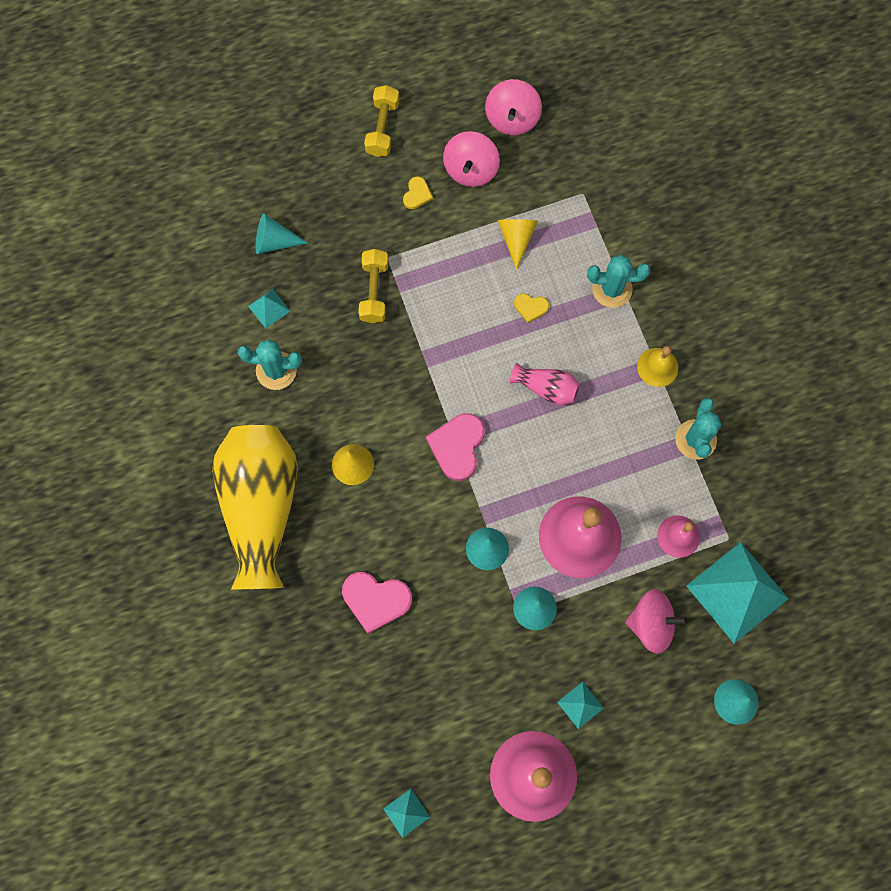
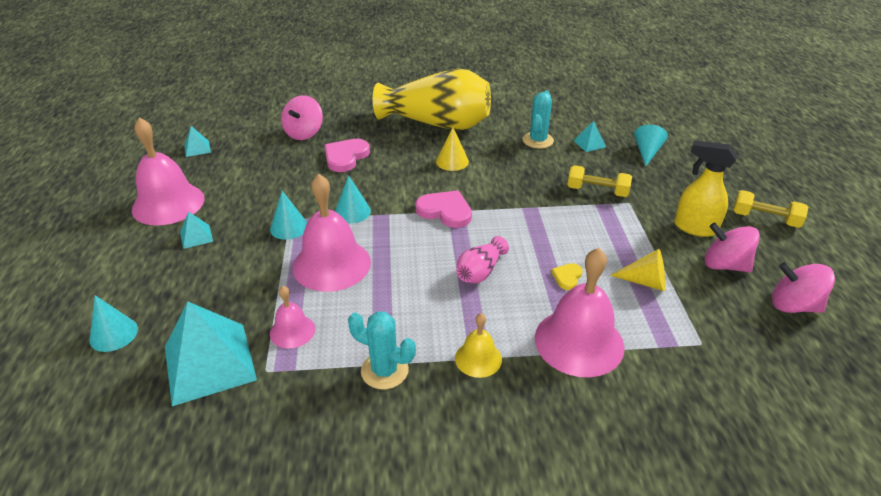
camera: 105 degrees right, 35 degrees down
(417, 194) = (694, 228): yellow heart -> yellow spray bottle
(612, 289) = (579, 342): turquoise cactus -> pink bell
(651, 624) = (226, 292): pink spinning top -> pink spinning top (304, 133)

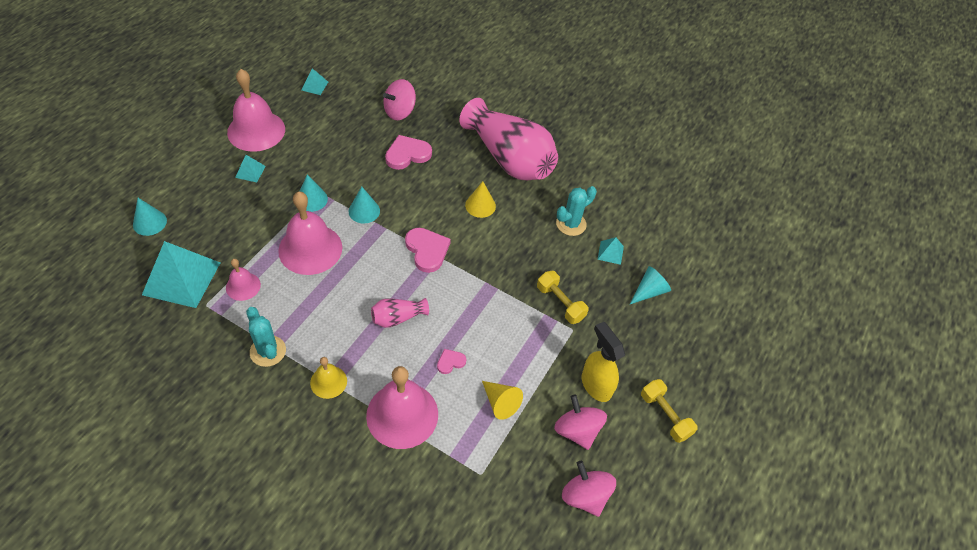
camera: 30 degrees right, 15 degrees up
(437, 123) = (509, 158): yellow vase -> pink vase
(567, 277) = (450, 362): yellow heart -> pink heart

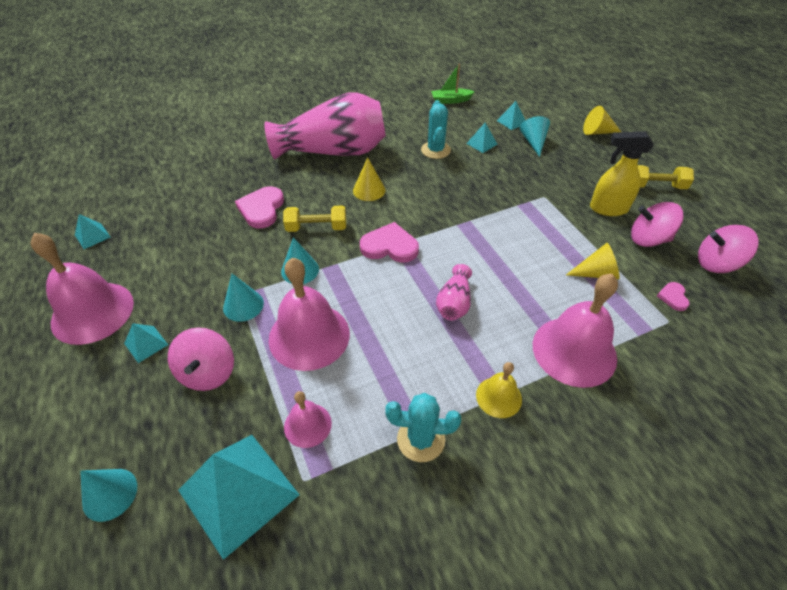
camera: 50 degrees left, 5 degrees down
(400, 111) = (204, 191): pink spinning top -> pink spinning top (208, 372)
(450, 362) = (531, 287): pink heart -> pink heart (673, 297)
(560, 303) = (512, 191): yellow dumbbell -> yellow dumbbell (316, 228)
(658, 200) = (450, 100): none -> green boat
(667, 261) = (511, 121): none -> turquoise pyramid
(715, 338) = (597, 132): none -> yellow cone

